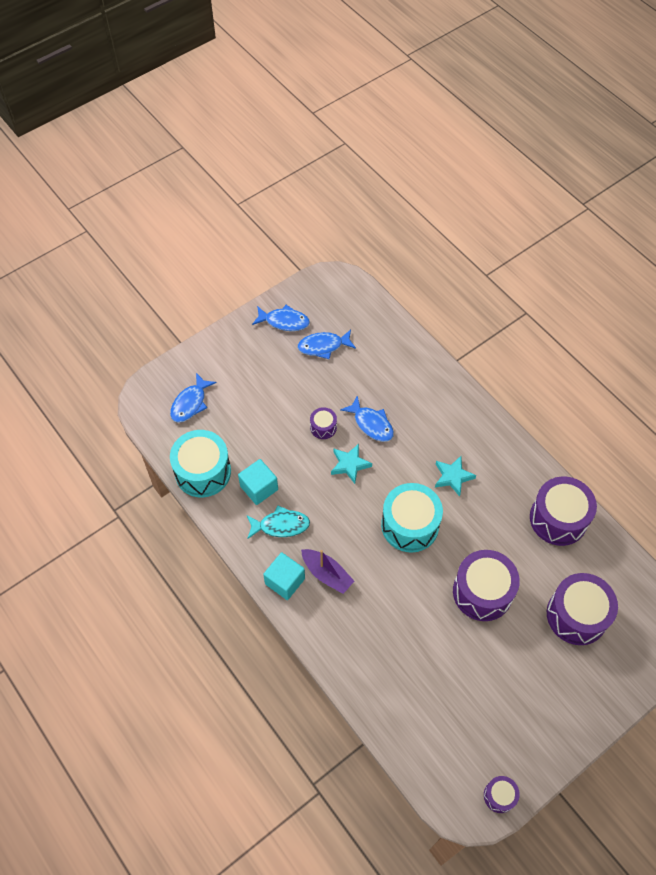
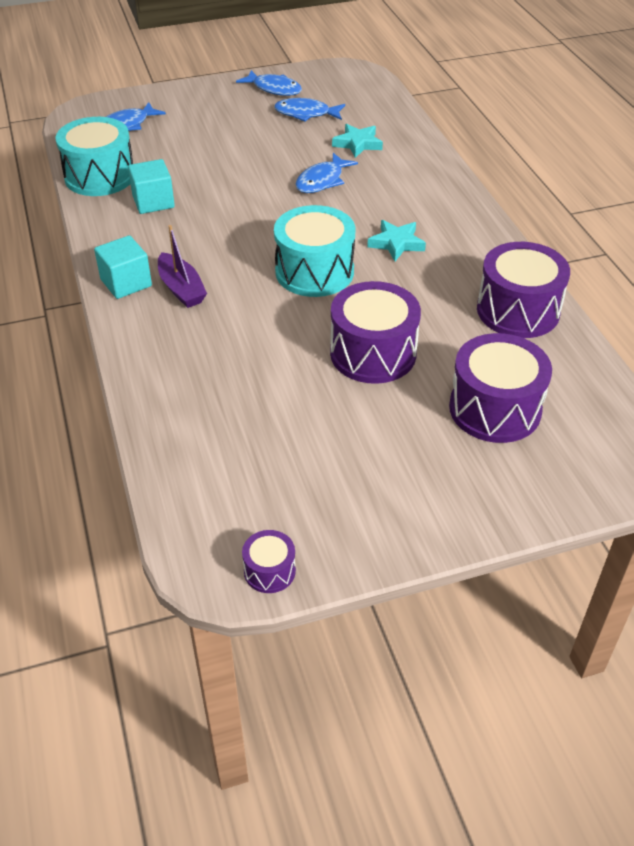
camera: 20 degrees right, 15 degrees down
(281, 525) = (156, 236): turquoise fish -> none
(323, 427) = (262, 172): purple drum -> none
(350, 464) = (273, 206): turquoise star -> turquoise star (358, 144)
(371, 424) = (322, 181): blue fish -> blue fish turned 60 degrees clockwise

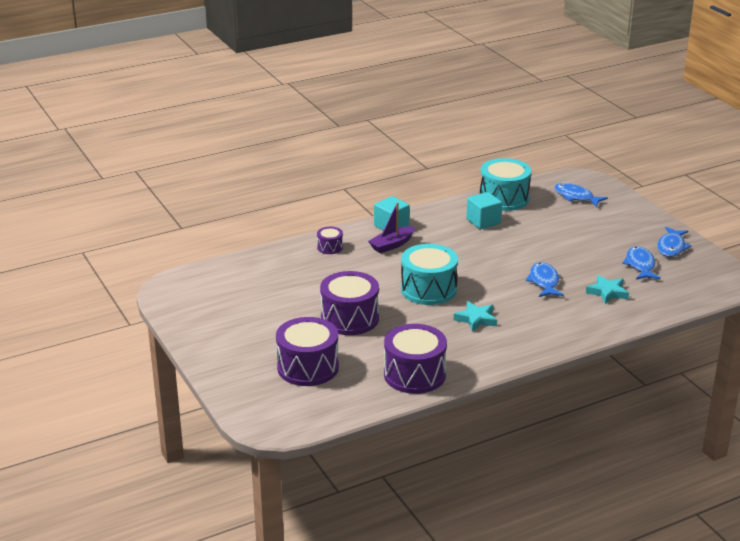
camera: 80 degrees right, 15 degrees down
(269, 571) = (169, 301): purple drum -> purple drum (330, 247)
(322, 181) = (544, 282): blue fish -> blue fish turned 60 degrees clockwise

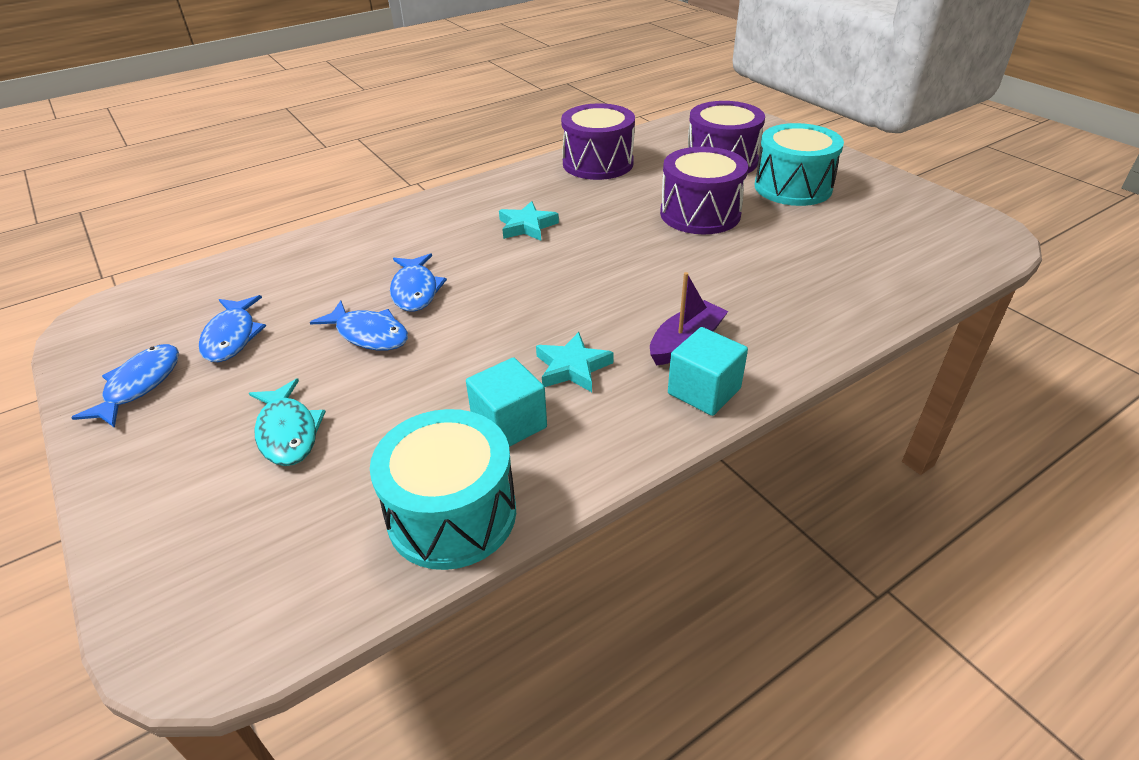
camera: 175 degrees right, 10 degrees up
(330, 247) = (797, 327): purple drum -> none
(428, 289) = (600, 262): turquoise drum -> turquoise drum (793, 187)
(576, 197) = (260, 541): blue fish -> blue fish (369, 334)
(584, 225) = (288, 432): none -> turquoise fish
(607, 292) = (320, 280): turquoise star -> turquoise star (572, 367)

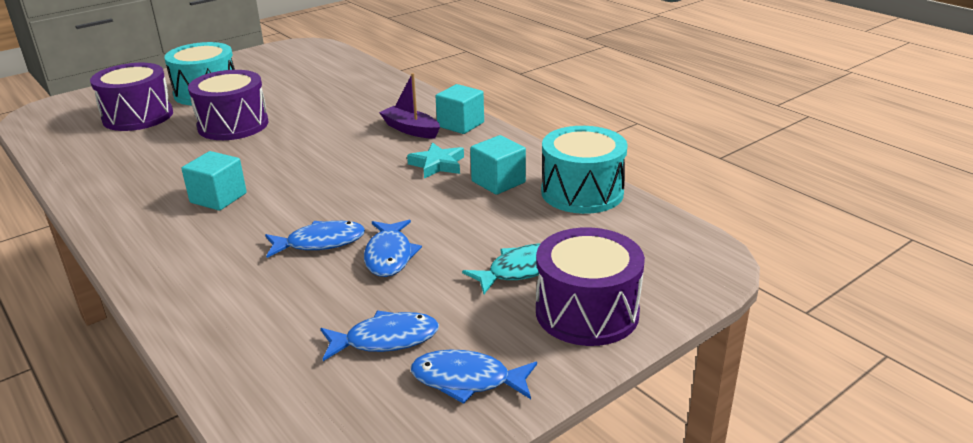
camera: 95 degrees left, 10 degrees down
(369, 334) = (389, 256): blue fish -> blue fish turned 150 degrees clockwise
(527, 226) = (218, 198): turquoise star -> turquoise cube
(598, 163) = (99, 171): purple drum -> purple drum (587, 312)

